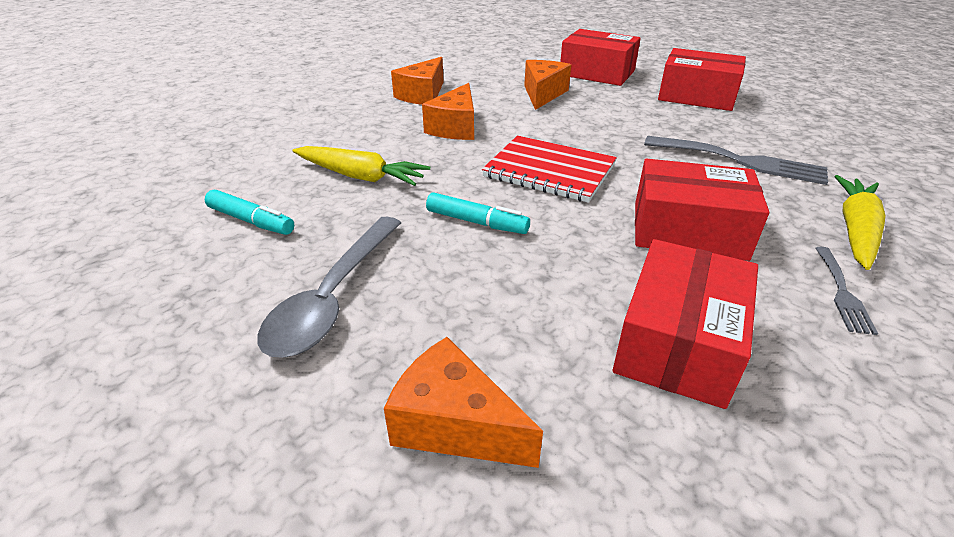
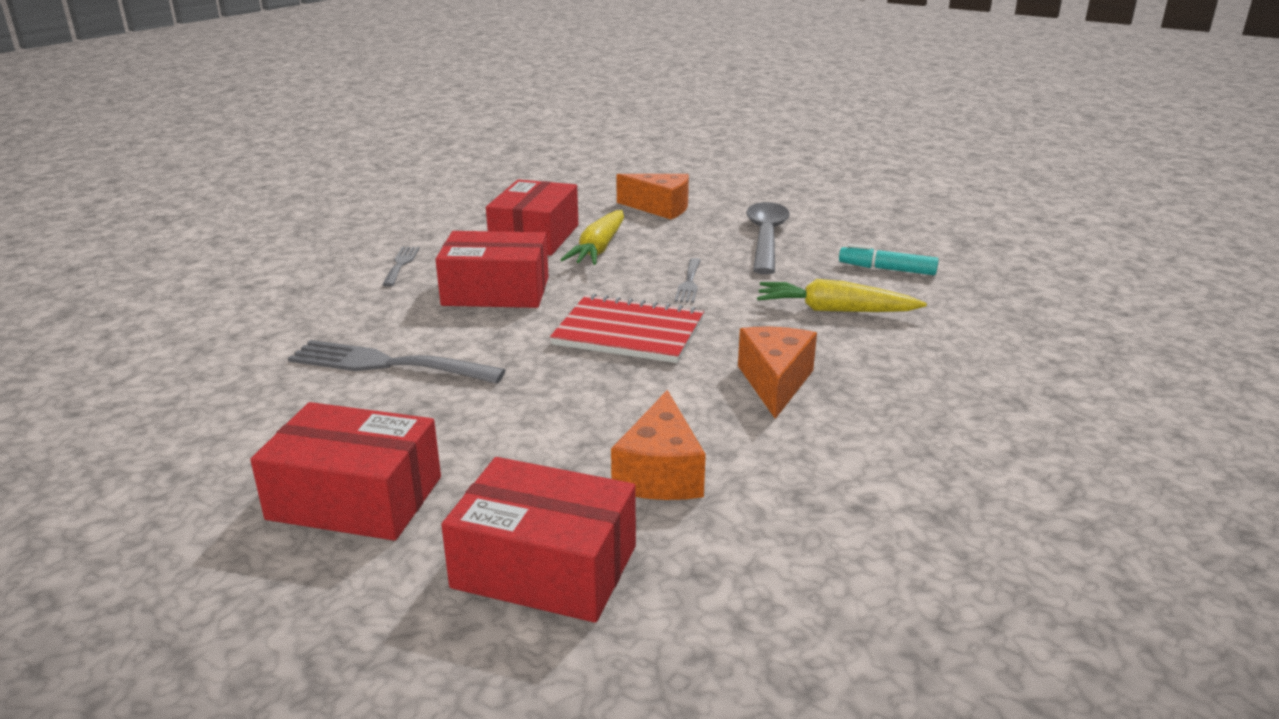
camera: 170 degrees right, 10 degrees down
(422, 95) = (880, 448): orange cheese -> none
(476, 222) = (689, 283): turquoise marker -> grey fork
(855, 230) = (336, 303): yellow carrot -> yellow carrot (598, 249)

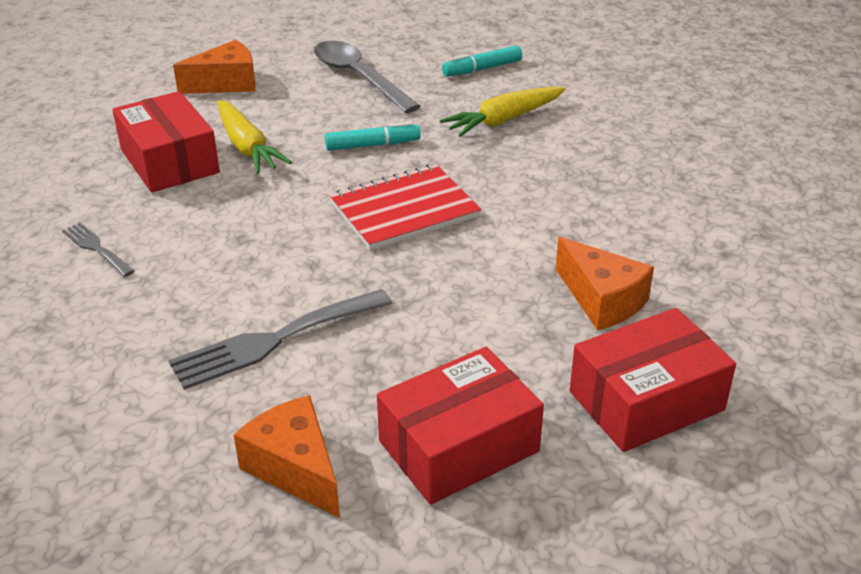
camera: 45 degrees left, 10 degrees up
(496, 291) = (236, 229): red box -> none
(689, 283) = (372, 145): grey fork -> turquoise marker
(775, 382) = (558, 196): orange cheese -> orange cheese (295, 468)

